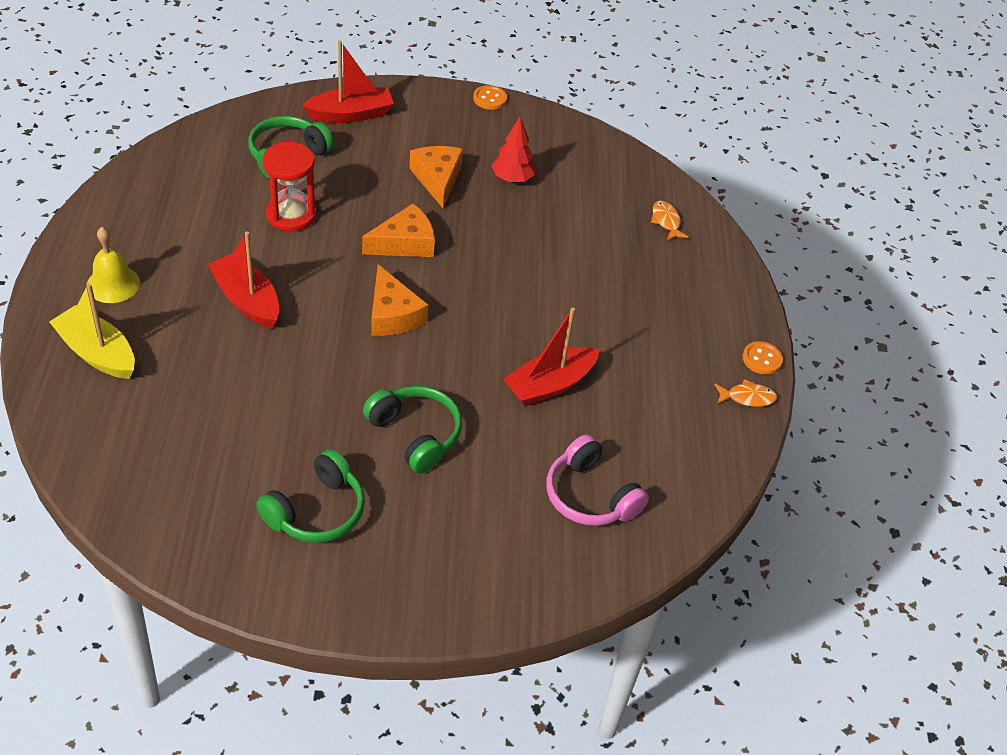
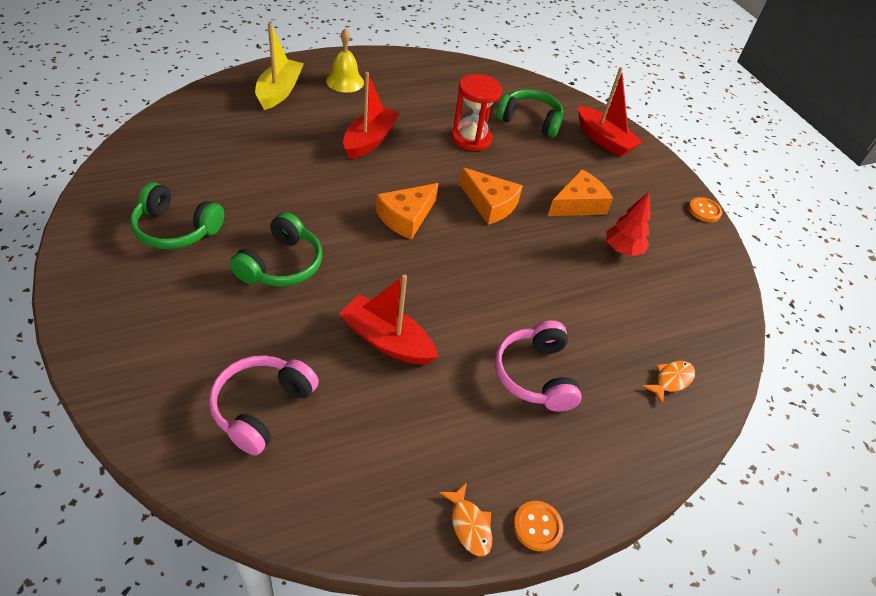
camera: 65 degrees right, 0 degrees up
(628, 301) = (535, 375): none -> pink headphones

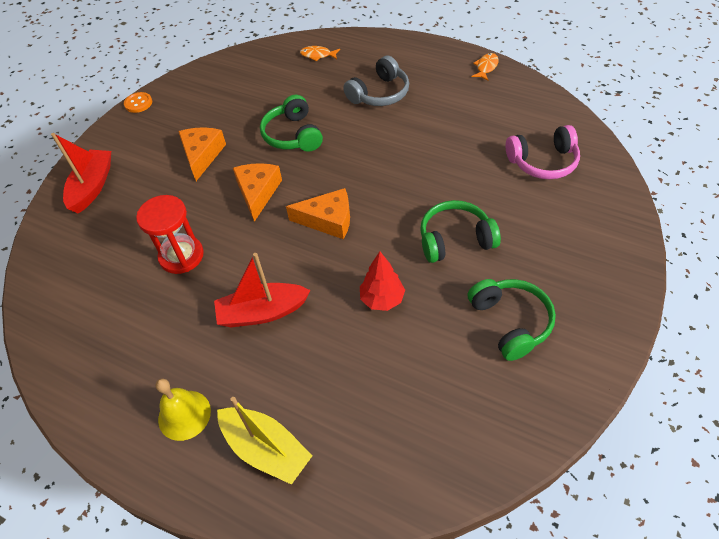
camera: 120 degrees left, 5 degrees up
(279, 91) = (266, 449): yellow boat -> yellow boat turned 120 degrees counterclockwise
(387, 340) = (437, 153): red boat -> none
(530, 121) = (109, 241): green headphones -> green headphones (293, 135)
(535, 375) = (379, 94): pink headphones -> grey headphones
(537, 526) = (457, 52): orange button -> none
(578, 204) = (202, 155): orange cheese -> orange cheese turned 75 degrees clockwise
(622, 249) = (229, 115): red tree -> red tree (382, 299)

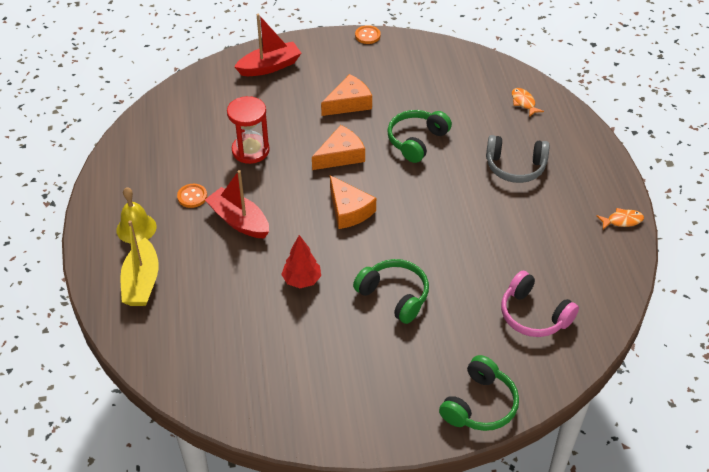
camera: 50 degrees right, 5 degrees down
(191, 337) = (192, 196): none -> orange button
(510, 322) = (341, 367): green headphones -> green headphones (479, 405)

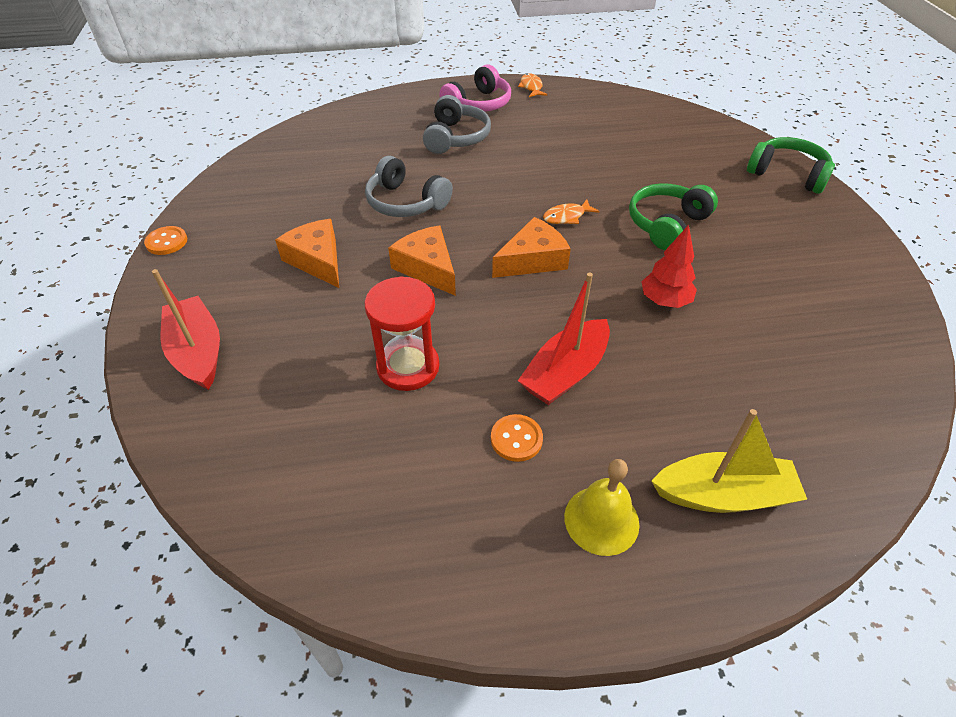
camera: 90 degrees left, 0 degrees up
(416, 141) = (405, 202): green headphones -> grey headphones
(524, 102) = (350, 126): orange fish -> orange fish (566, 217)
(533, 315) = (664, 139): pink headphones -> pink headphones (478, 104)

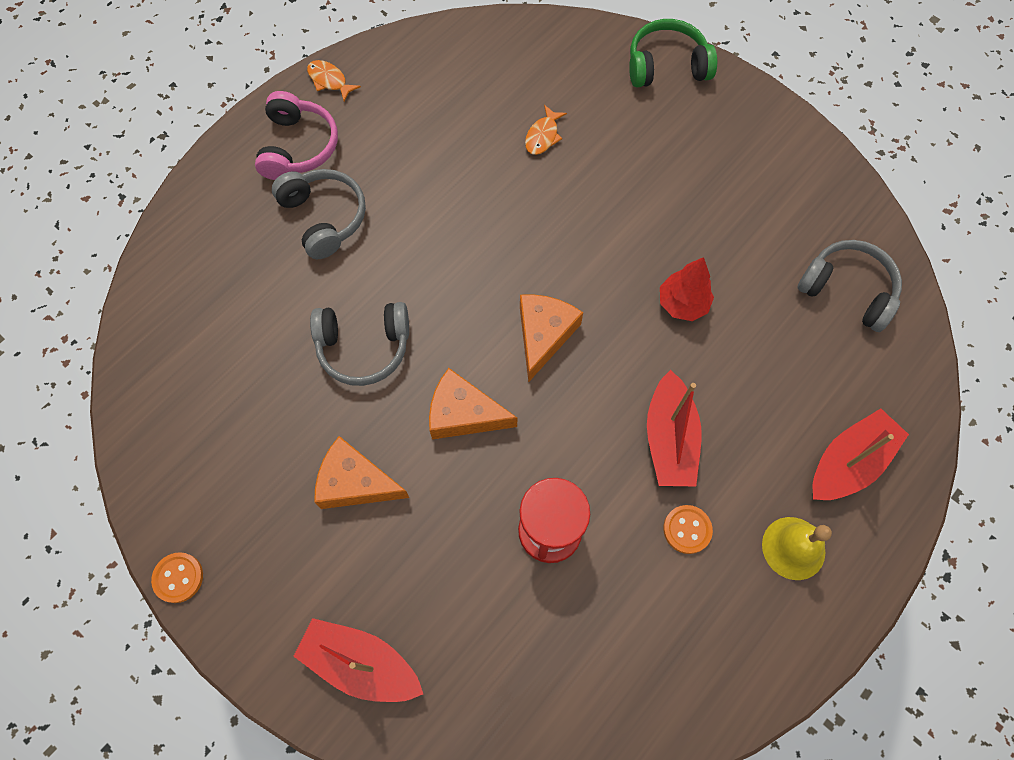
camera: 40 degrees left, 20 degrees up
(566, 217) = (527, 258): orange fish -> orange fish (543, 136)
(666, 224) = (617, 207): green headphones -> none
(723, 495) = (848, 462): yellow boat -> red boat
(838, 375) = (847, 290): none -> grey headphones

